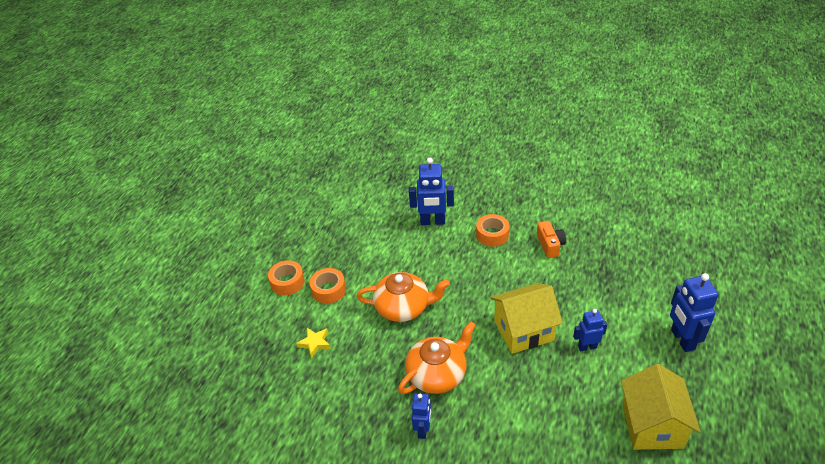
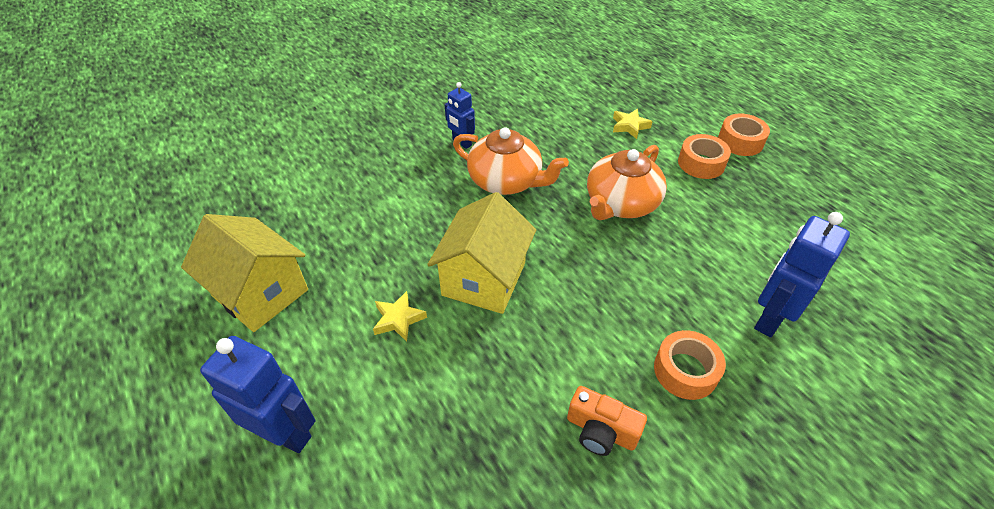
camera: 125 degrees right, 5 degrees up
(437, 374) = (506, 181): orange teapot -> orange teapot turned 60 degrees counterclockwise
(587, 347) = (398, 319): blue robot -> yellow star

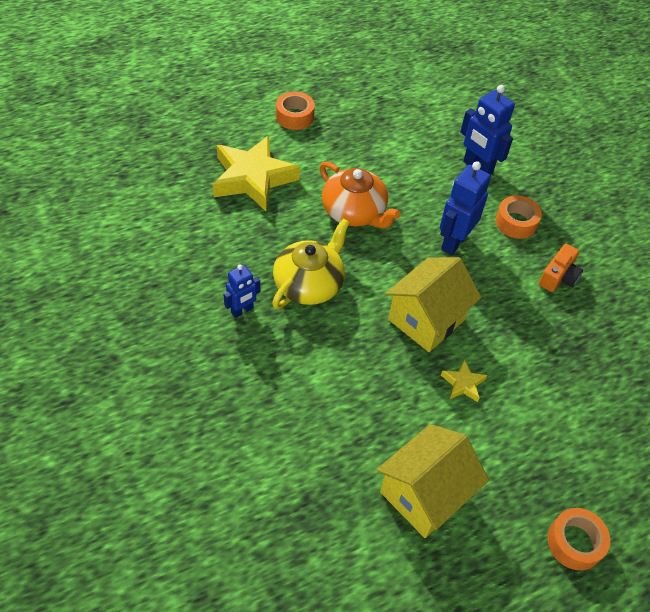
camera: 85 degrees left, 5 degrees up
(285, 433) = (563, 465): blue robot -> blue robot (453, 242)
(484, 279) = (426, 319): yellow house -> yellow house turned 75 degrees counterclockwise
(506, 181) = (309, 284): orange teapot -> yellow teapot
(629, 126) = (253, 178): yellow star -> yellow star, size x2.32
(701, 163) = (316, 149): orange tape -> orange tape (574, 542)

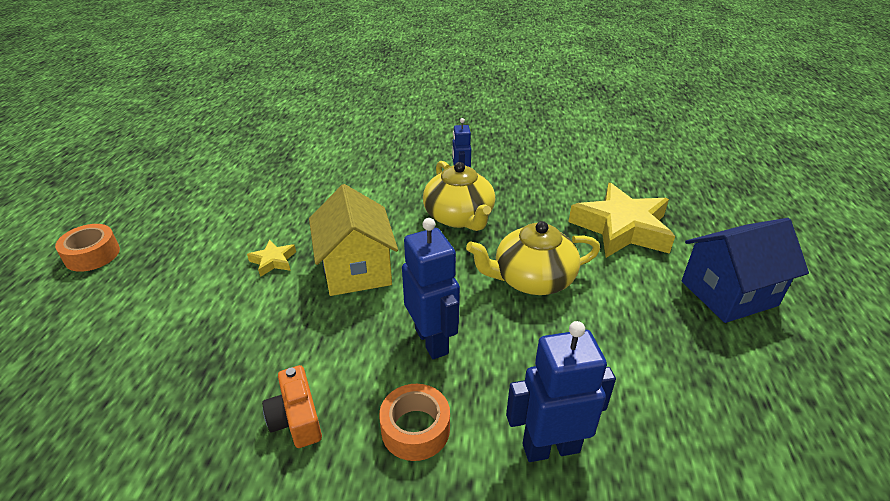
camera: 125 degrees right, 15 degrees down
(294, 116) = (728, 293): orange tape -> blue house
(354, 212) = (532, 279): orange teapot -> yellow teapot
(425, 494) = (225, 202): yellow house -> none

